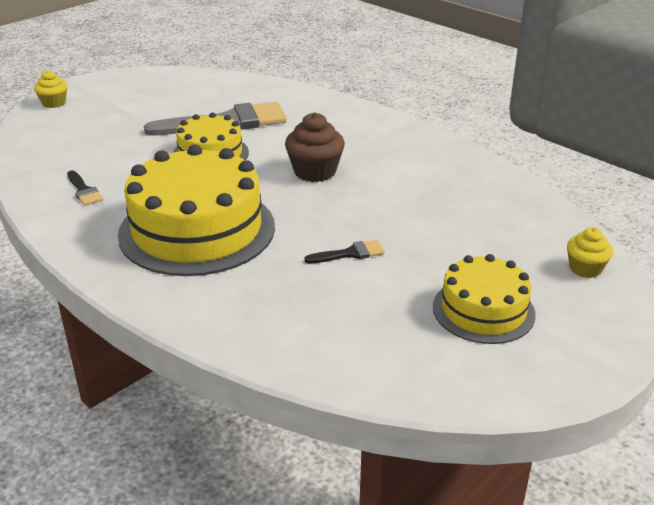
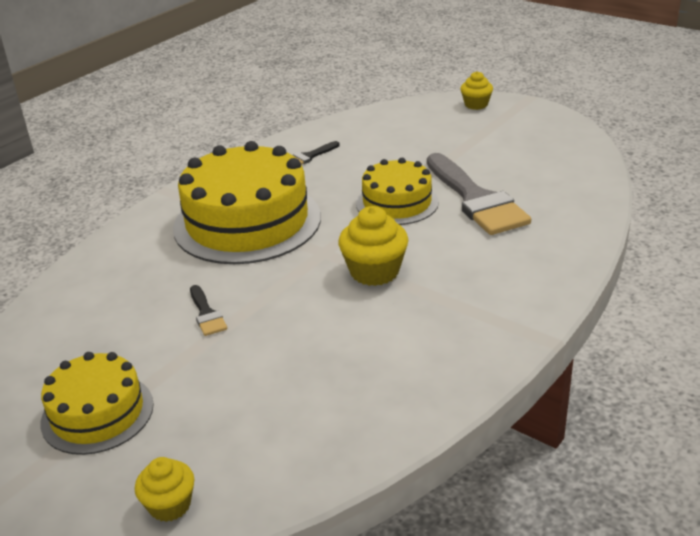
camera: 85 degrees right, 0 degrees up
(315, 172) = (374, 271): brown cupcake -> yellow cupcake

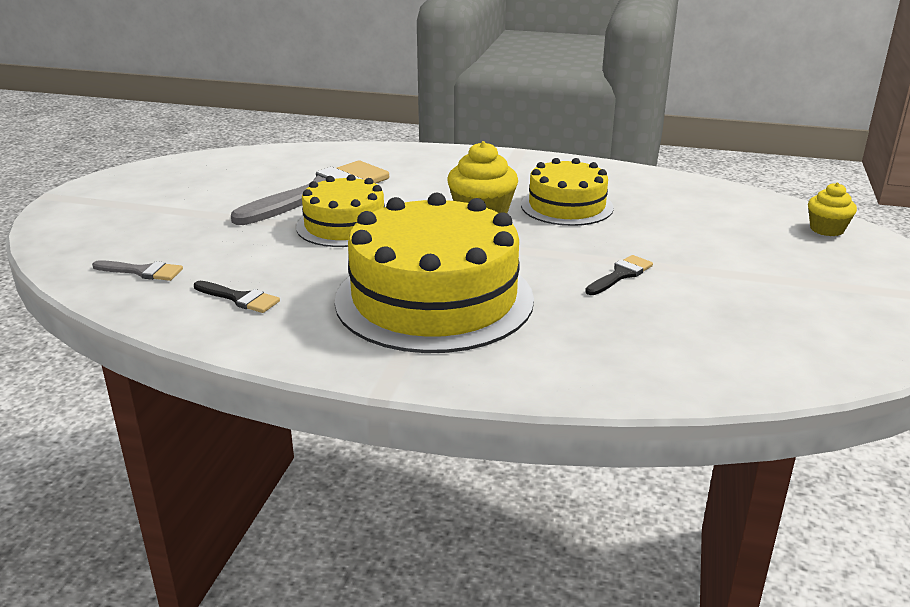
camera: 115 degrees left, 5 degrees down
(97, 413) = (800, 285): yellow cake -> yellow cake (566, 206)
(373, 129) = (143, 271): none -> grey brush
(476, 104) = (65, 220): yellow cupcake -> none

